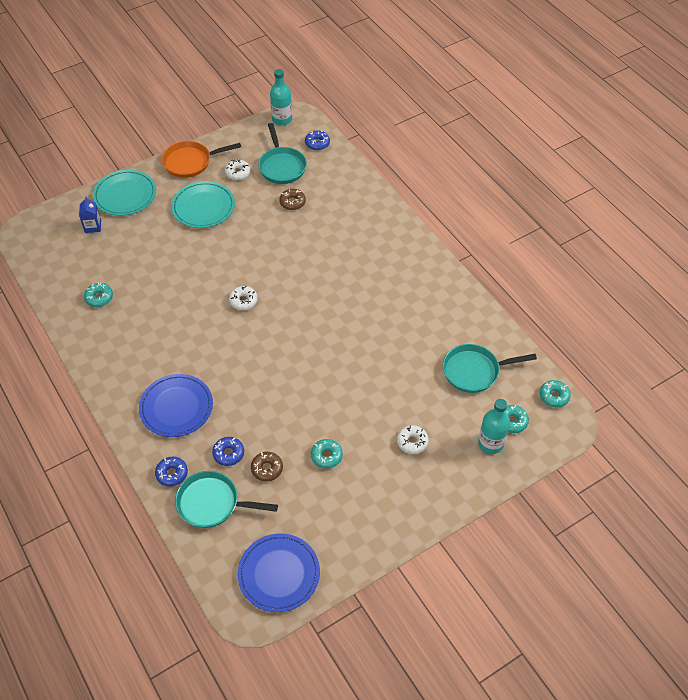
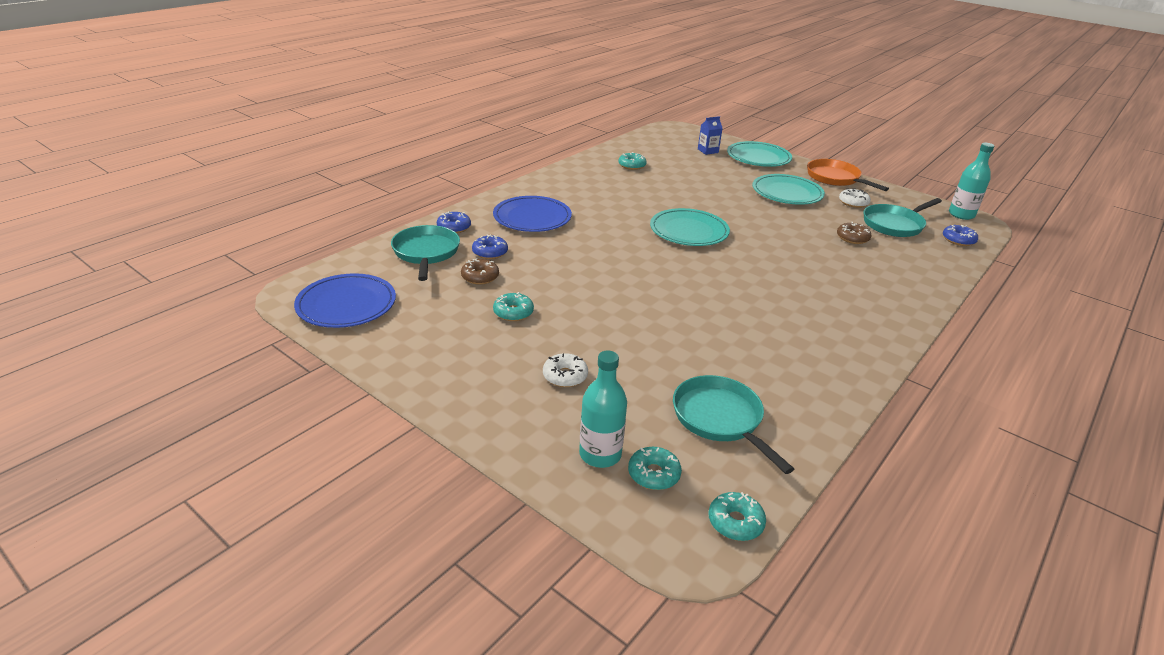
camera: 70 degrees right, 20 degrees down
(243, 301) = (689, 231): white donut -> turquoise plate

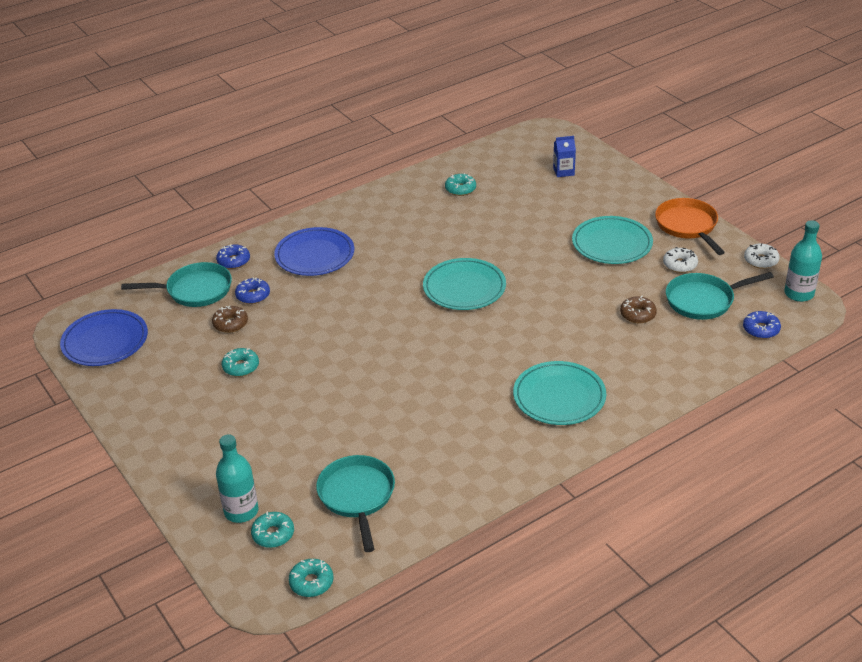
camera: 20 degrees right, 5 degrees up
(426, 253) = (195, 290): turquoise pan -> turquoise pan turned 75 degrees clockwise
(565, 376) = (251, 437): white donut -> white donut (761, 260)
(758, 157) = (618, 186): turquoise plate -> turquoise plate (559, 396)

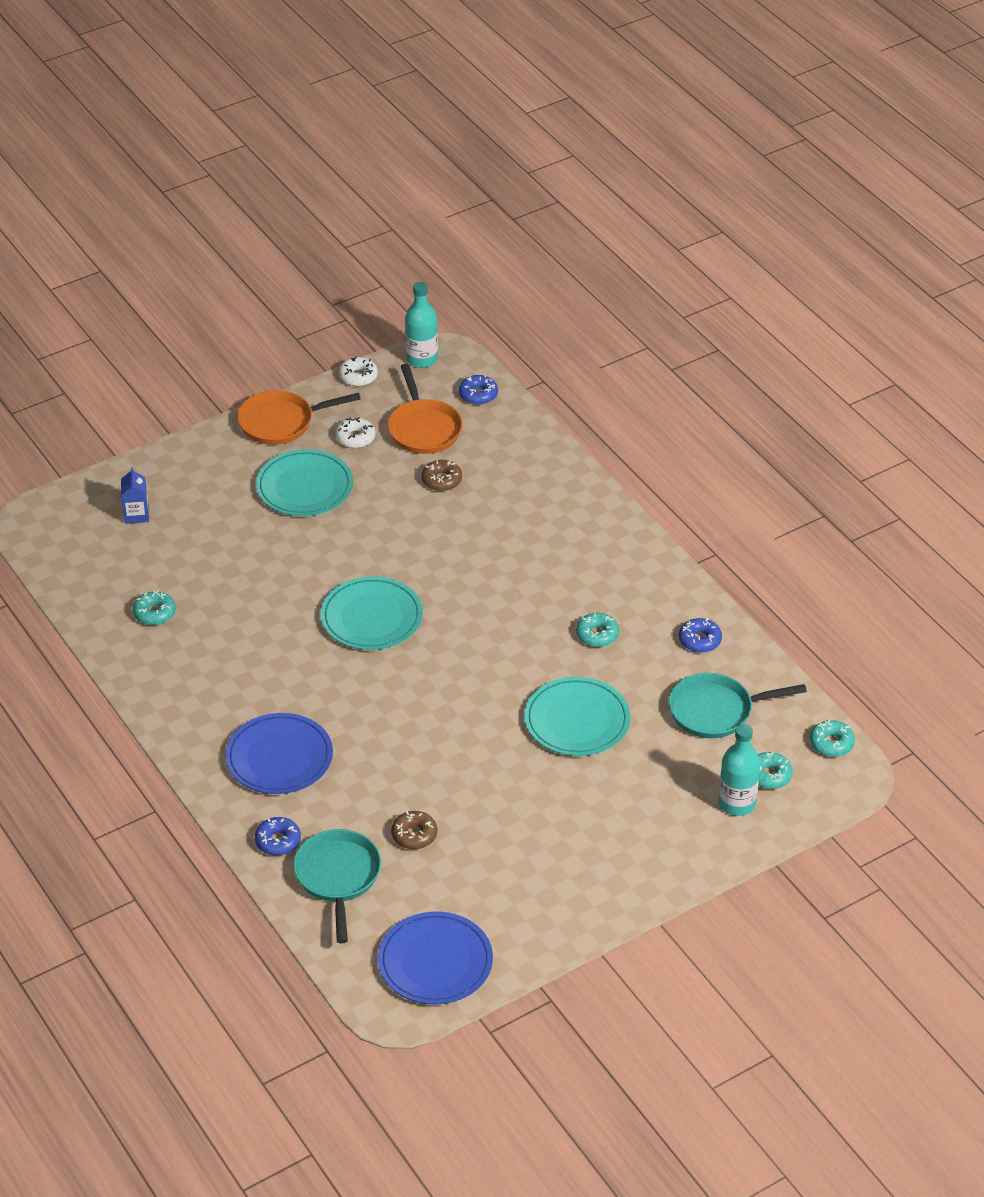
camera: 90 degrees left, 5 degrees up
(241, 367) = (499, 819): turquoise donut -> turquoise donut (597, 635)
(253, 295) = (358, 816): blue donut -> blue donut (700, 640)
(559, 396) = (572, 552): turquoise plate -> turquoise plate (577, 720)
(703, 300) = (423, 428): turquoise pan -> orange pan

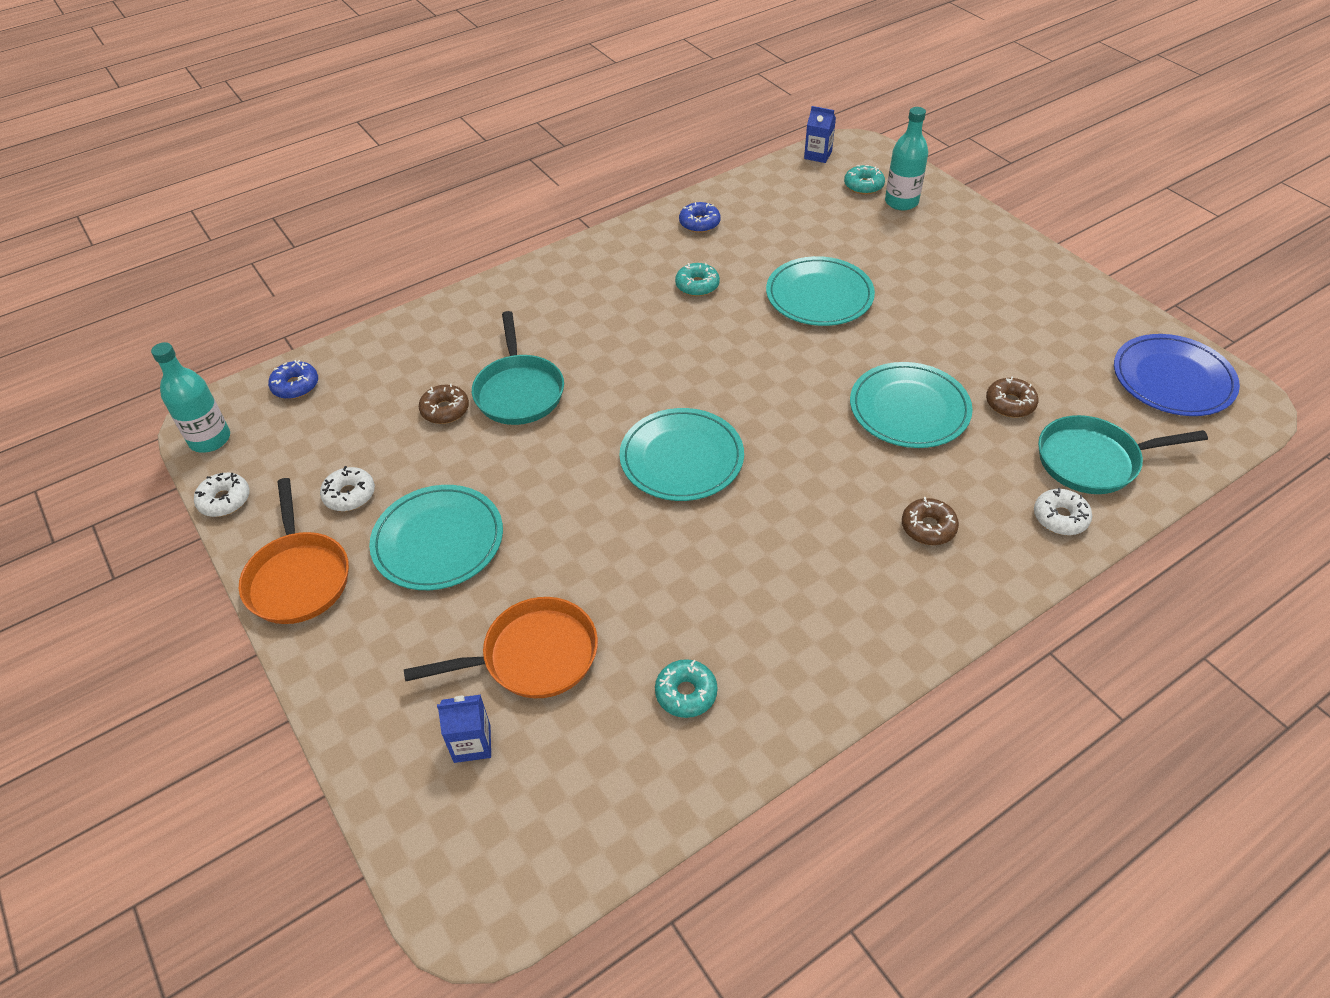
camera: 90 degrees left, 5 degrees up
(278, 841) = (1060, 517): blue donut -> white donut
(279, 757) = (928, 527): blue plate -> brown donut
(414, 765) = (909, 409): none -> turquoise plate
(423, 428) = (346, 431): orange pan -> orange pan (533, 656)
(716, 711) = (790, 213): turquoise pan -> turquoise pan (519, 391)
(831, 743) = (818, 155): turquoise donut -> blue carton

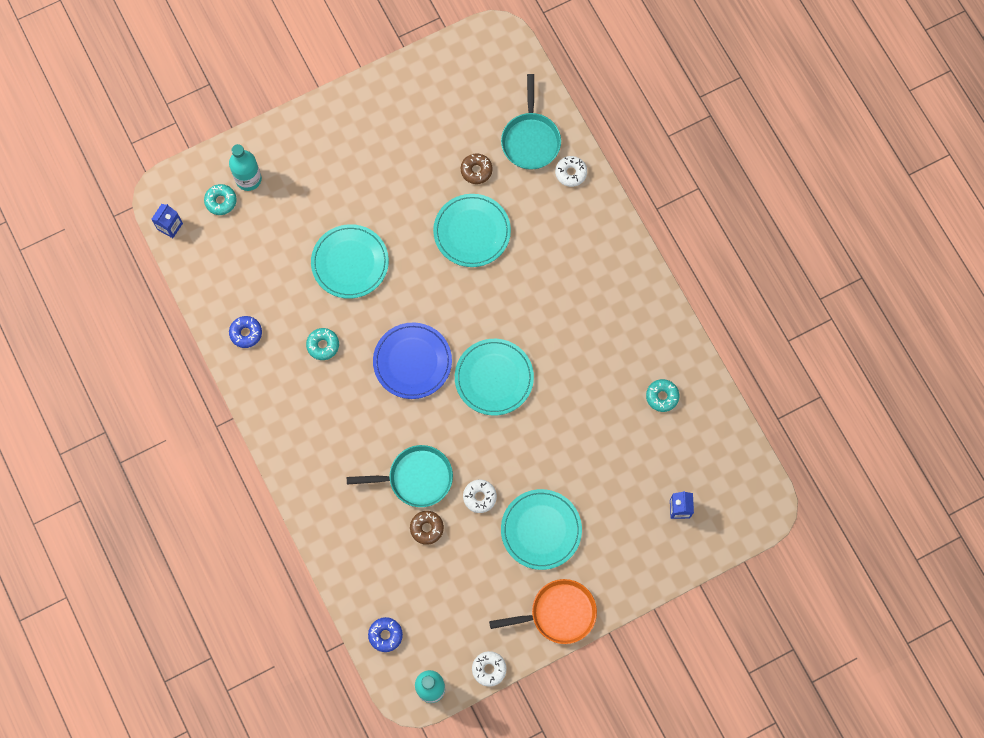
camera: 85 degrees left, 25 degrees up
(349, 495) = (495, 587): white donut -> white donut (479, 497)
(533, 656) = (630, 476): orange pan -> none
(928, 527) = (568, 246): brown donut -> none
(1172, 379) = (470, 68): blue plate -> blue plate (412, 362)

